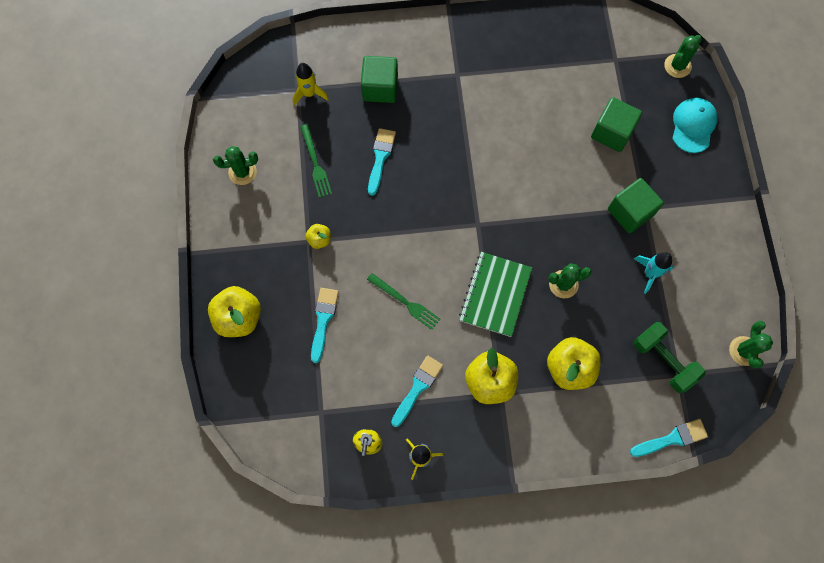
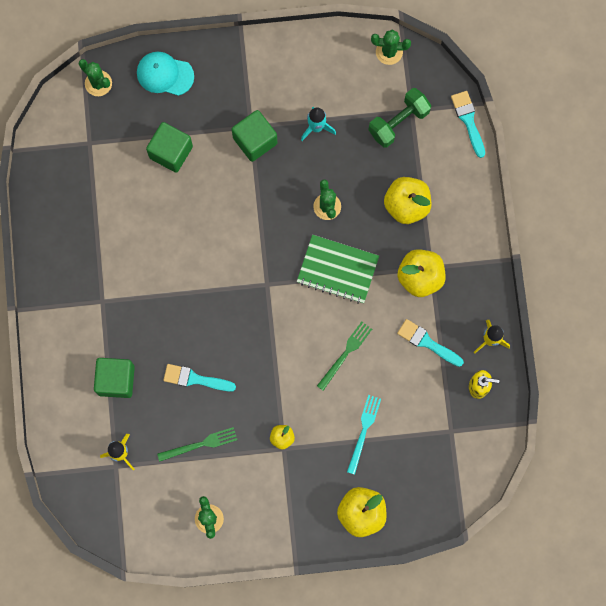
camera: 90 degrees left, 5 degrees up
(323, 320) = (364, 431): turquoise brush -> turquoise fork

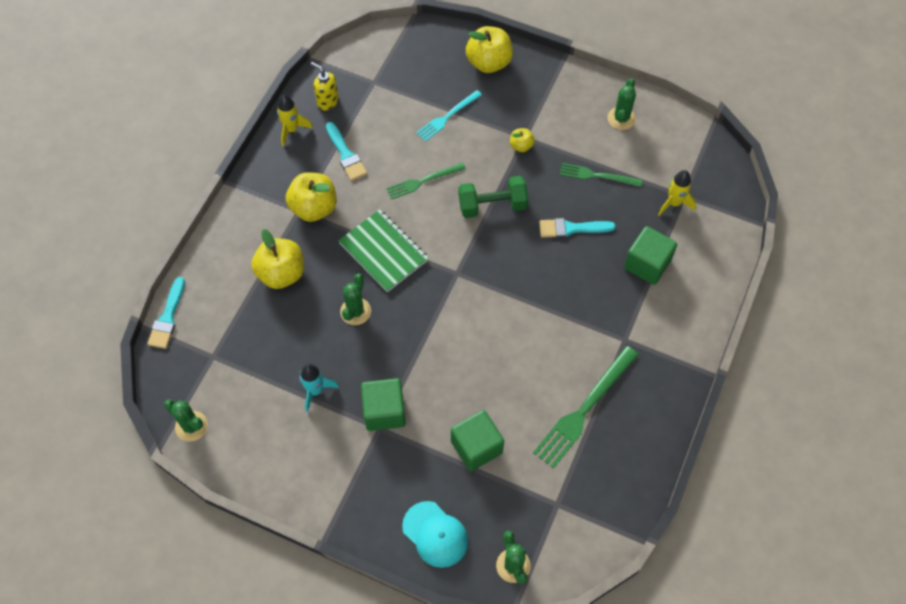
camera: 150 degrees left, 15 degrees down
(105, 225) = (584, 409): none -> green fork
(195, 379) = (572, 228): turquoise brush -> turquoise brush turned 135 degrees clockwise
(398, 122) = (233, 352): green dumbbell -> green dumbbell (492, 205)

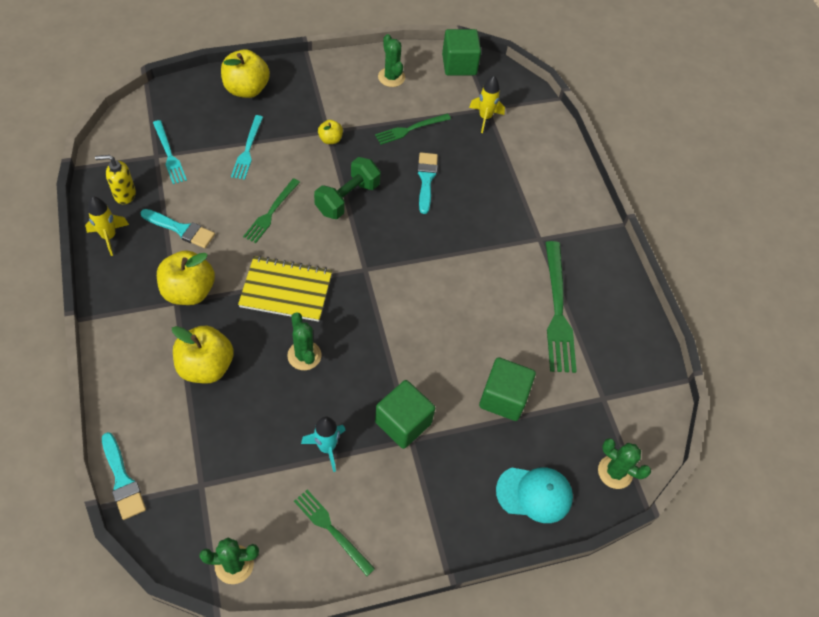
camera: 45 degrees left, 5 degrees down
(271, 451) = (332, 530): none -> green fork
(383, 252) = (286, 290): green notebook -> yellow notebook
(384, 86) = (169, 154): none -> turquoise fork
(572, 228) = (426, 179): turquoise brush -> turquoise brush turned 135 degrees clockwise
(647, 264) = (505, 173): green cube -> green cube (459, 65)

